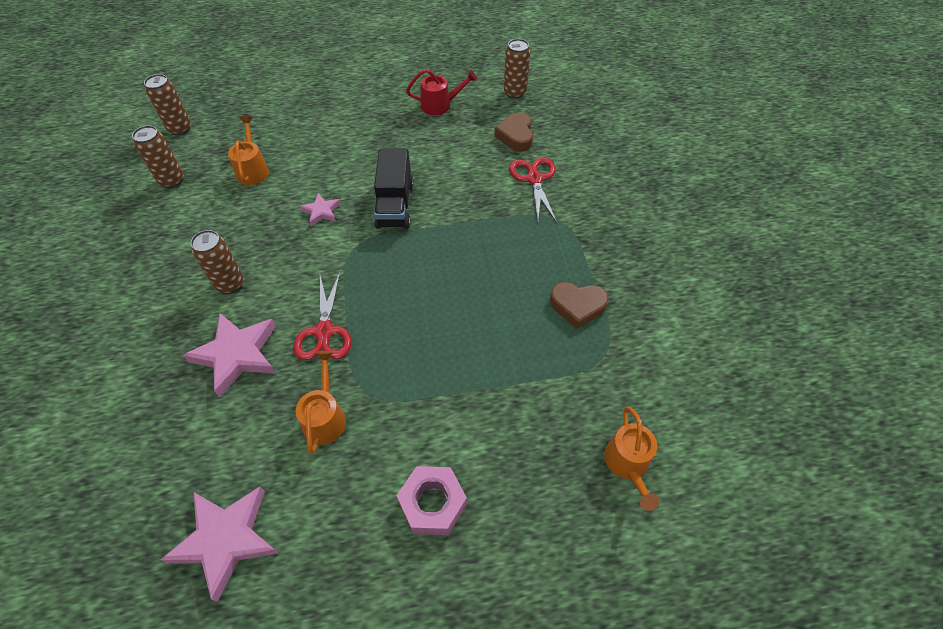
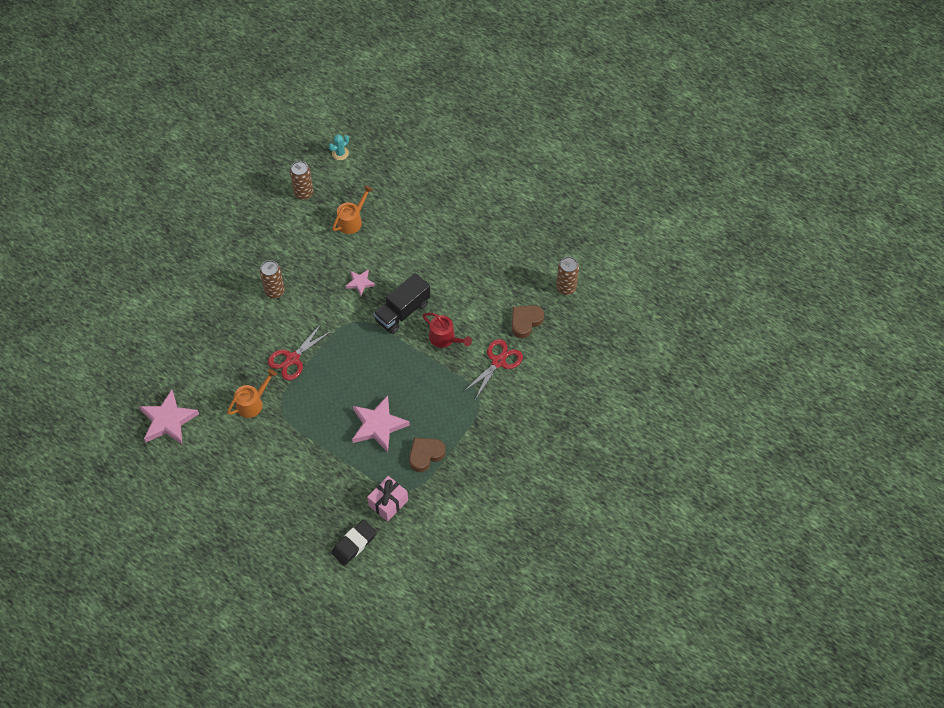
camera: 45 degrees right, 5 degrees up
(180, 129) = (340, 153): brown can -> turquoise cactus
(237, 355) = (243, 336): pink star -> pink star (378, 425)
(433, 504) = (257, 481): pink nut -> none
(440, 105) = (507, 259): red watering can -> red watering can (445, 338)
(577, 306) = (425, 455): brown heart -> brown heart turned 90 degrees clockwise
(604, 385) = (388, 503): none -> pink gift
(628, 465) = (354, 544): orange watering can -> black eraser

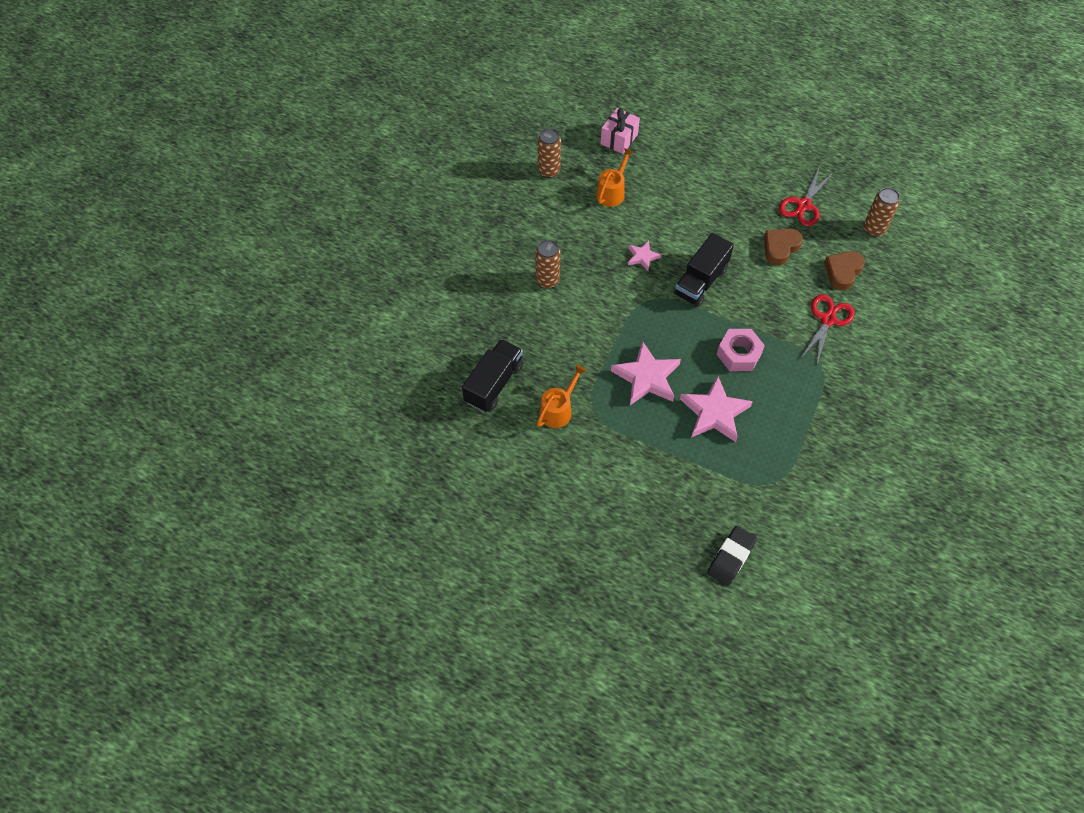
camera: 10 degrees left, 0 degrees up
(168, 420) = (463, 446): pink star -> pink star (646, 377)
(206, 373) = (494, 384): none -> black truck
(292, 359) = (591, 352): red scissors -> red scissors (803, 205)
(340, 153) = (577, 124): turquoise cactus -> none
(388, 503) = (756, 501): pink gift -> pink gift (619, 139)
(414, 380) = (738, 354): none -> pink nut
(425, 455) = (781, 438): brown heart -> brown heart (780, 248)
(445, 338) = (759, 303): red watering can -> none

